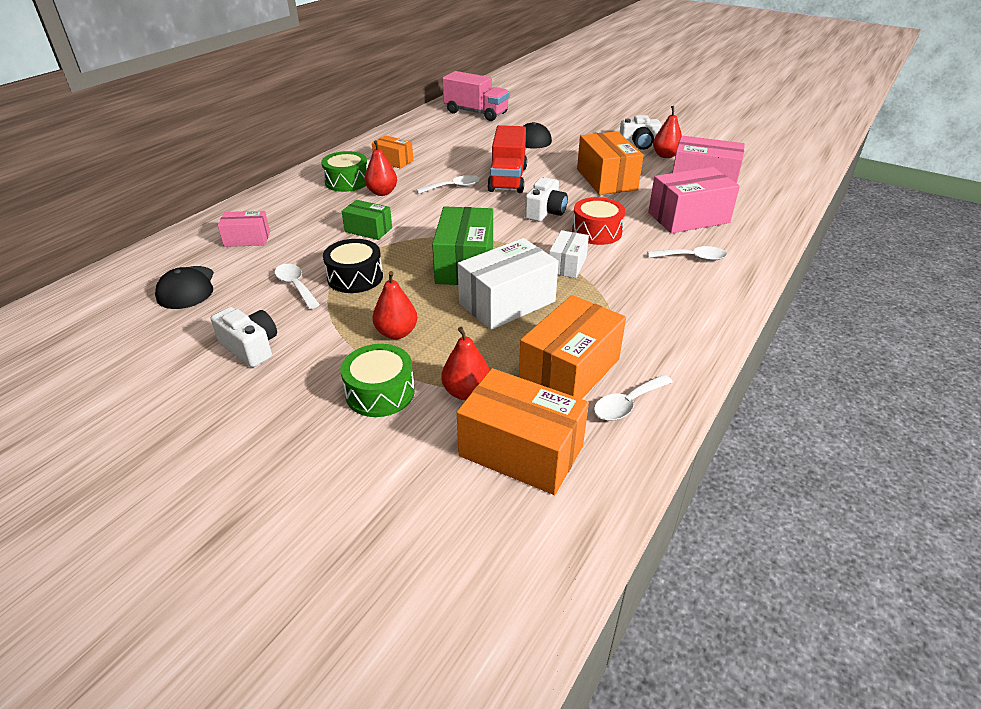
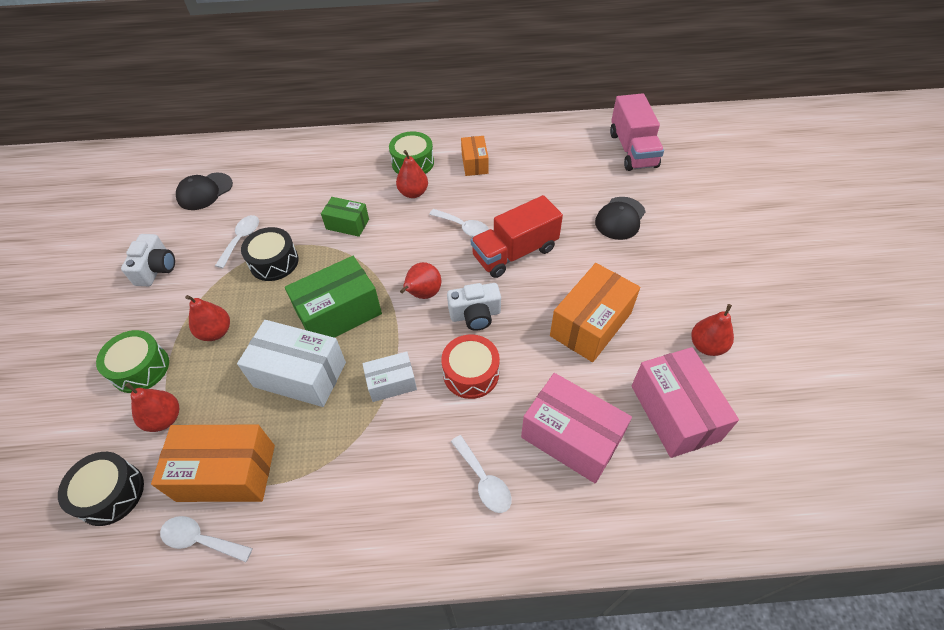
camera: 55 degrees right, 15 degrees up
(247, 239) = (284, 174): pink box -> none
(368, 230) = (347, 224): green box -> green box turned 60 degrees counterclockwise
(496, 224) = (423, 294): none -> red pear
(521, 451) = (111, 493): orange box -> black drum
(639, 145) = (707, 309): white camera -> none

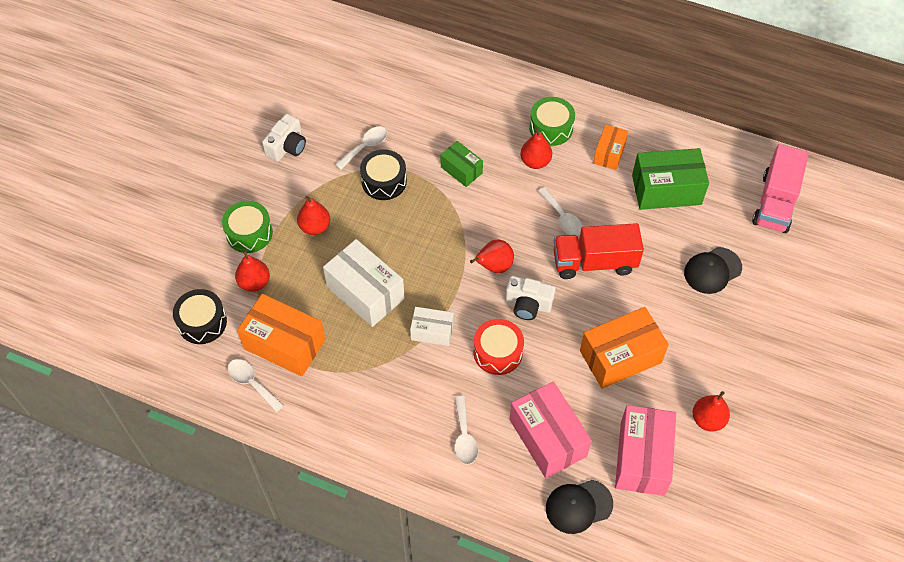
camera: 25 degrees right, 5 degrees up
(205, 191) = (351, 82): black cap -> black cap (578, 506)
(339, 313) = (417, 253): green box -> green box (666, 190)

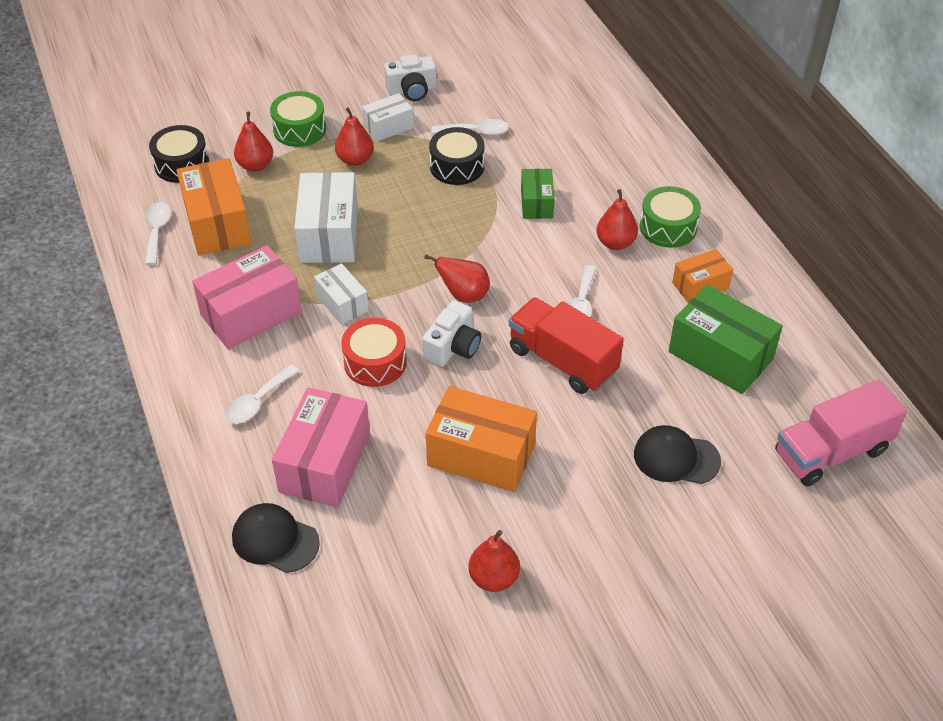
camera: 45 degrees right, 10 degrees down
(305, 186) = (388, 127): none -> white box
(528, 304) = (453, 347): white camera -> white camera turned 120 degrees counterclockwise
(642, 458) = (385, 553): pink box -> pink box (251, 314)

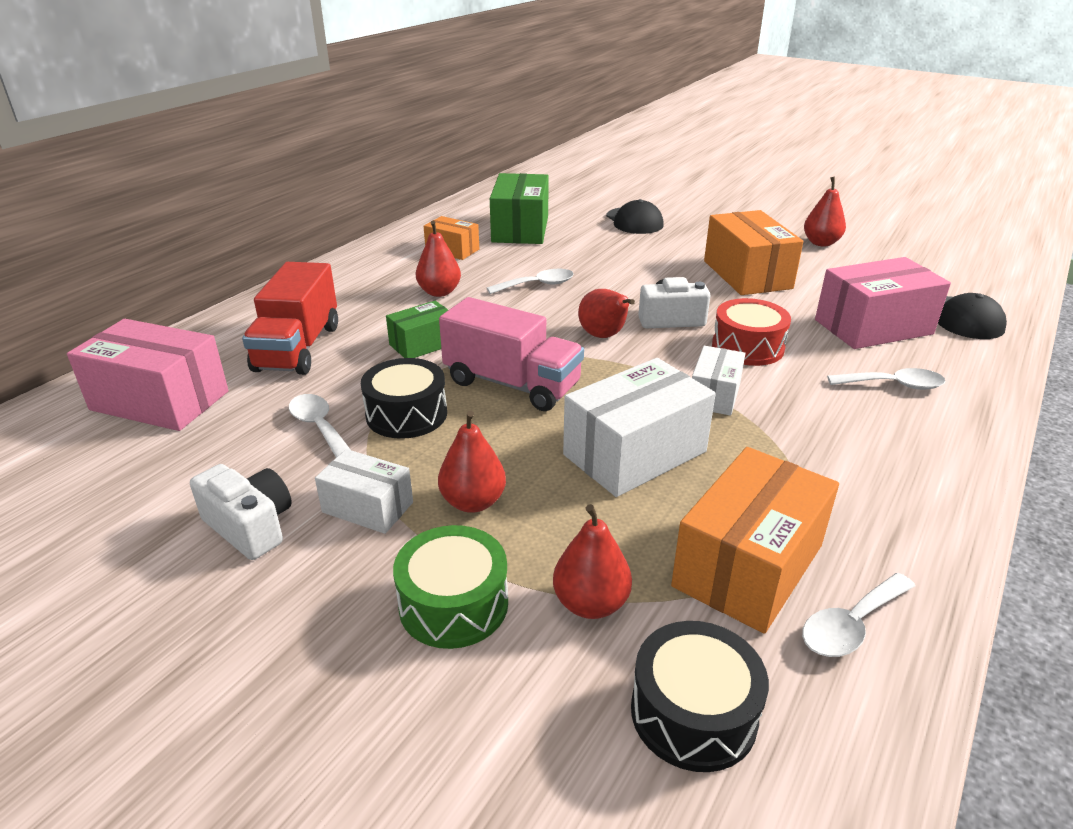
camera: 125 degrees left, 15 degrees down
(251, 314) = (821, 446): pink box -> pink box (160, 400)
(562, 361) = (611, 274): red truck -> red truck (298, 348)
(668, 227) = (390, 277): green drum -> none
(831, 452) = (557, 189): pink truck -> pink truck (512, 384)

